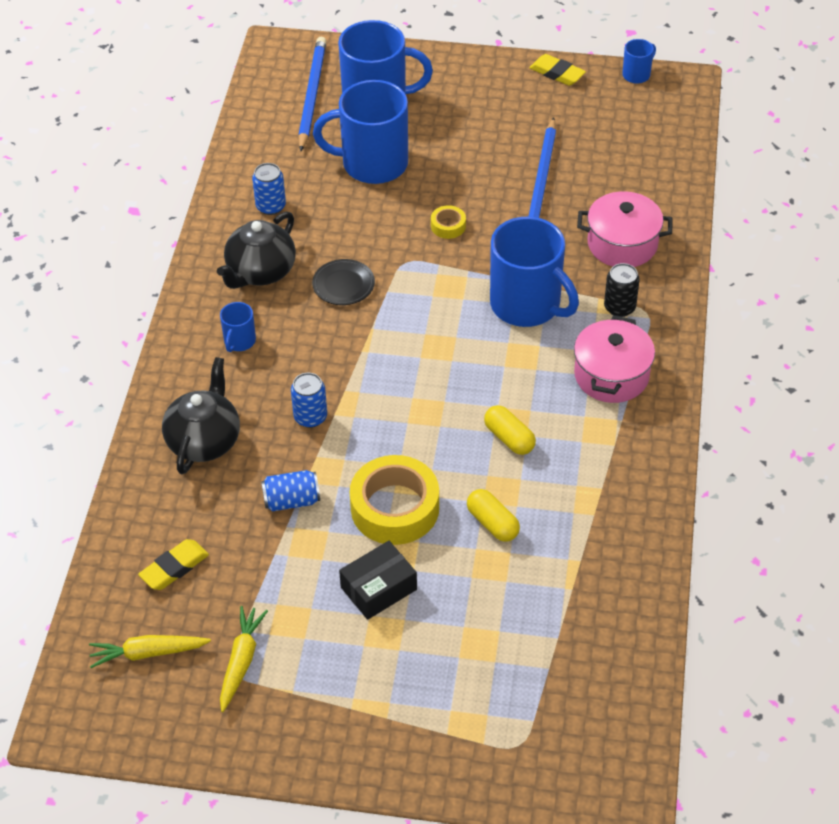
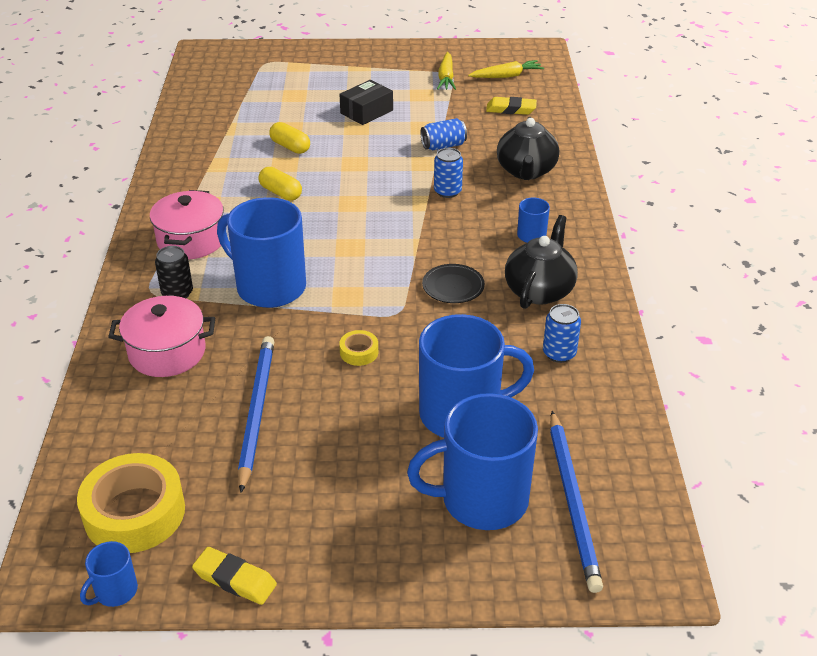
camera: 170 degrees right, 10 degrees down
(174, 568) = (511, 109): yellow eraser -> yellow eraser turned 60 degrees clockwise
(395, 508) = (365, 148): yellow tape -> yellow tape (134, 512)

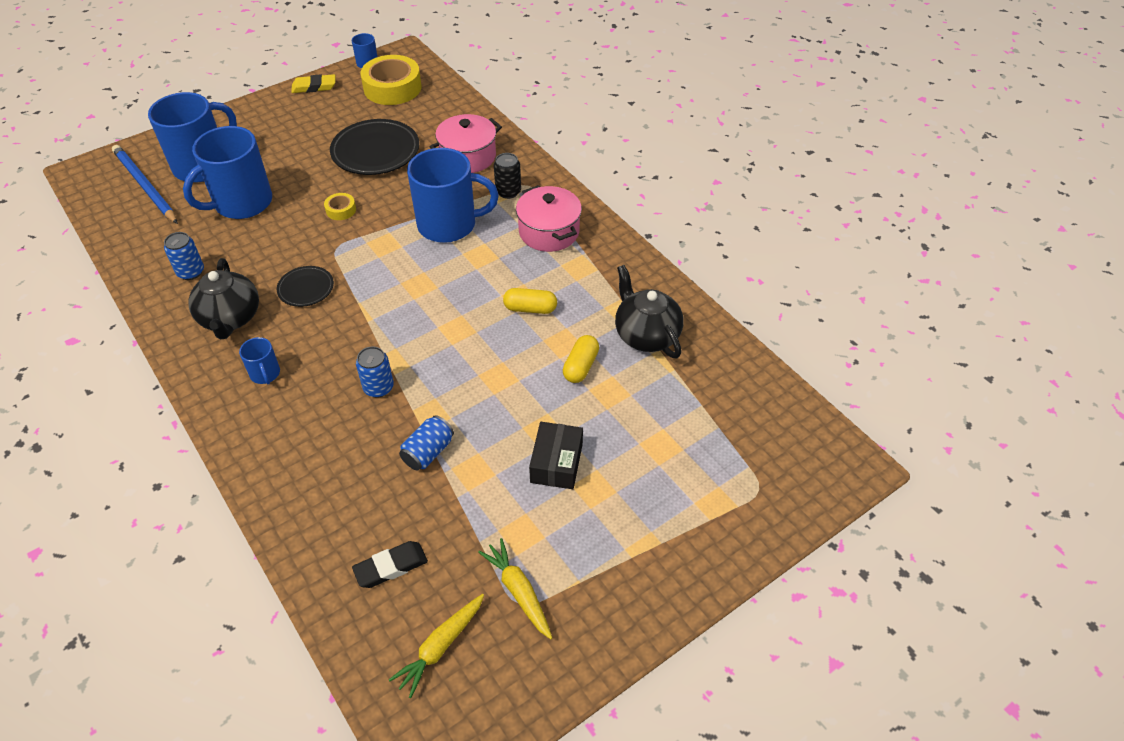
camera: 145 degrees right, 10 degrees up
(256, 411) = (375, 151): blue pencil -> black plate
(290, 147) = (580, 366): yellow capsule -> yellow capsule turned 75 degrees counterclockwise
(511, 109) = (391, 567): yellow eraser -> black eraser
(526, 171) = (313, 459): black teapot -> black teapot (646, 335)

